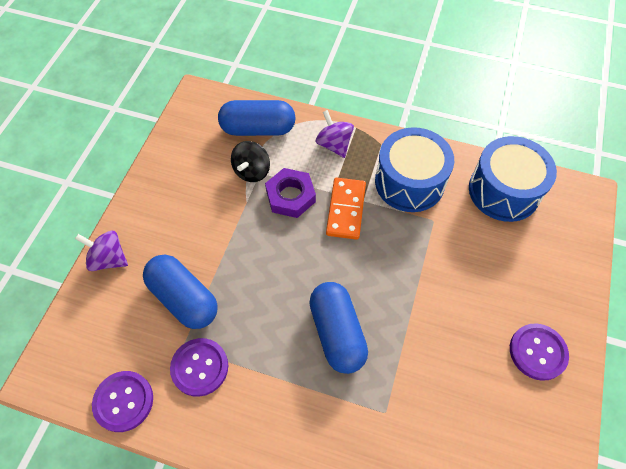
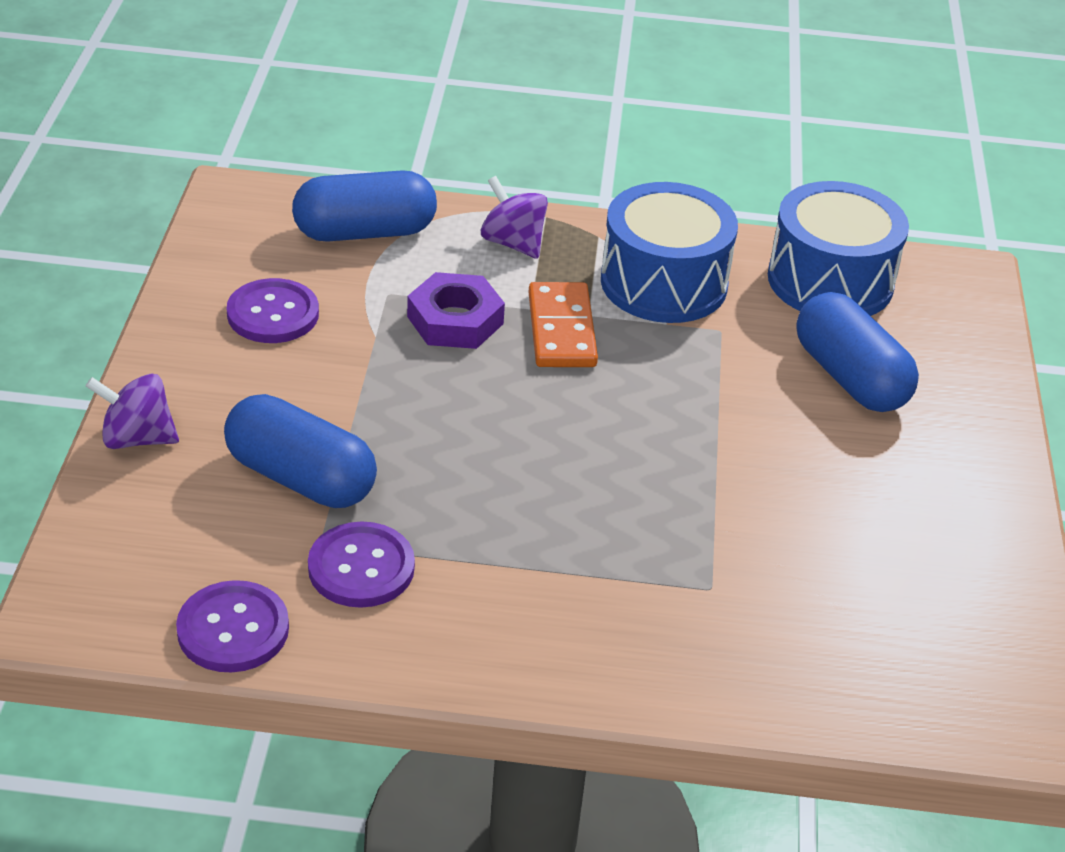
camera: 15 degrees left, 20 degrees down
(252, 171) = (372, 292): black spinning top -> none
(337, 332) = (596, 494): blue capsule -> blue capsule (850, 377)
(537, 352) = (944, 482): purple button -> purple button (273, 314)

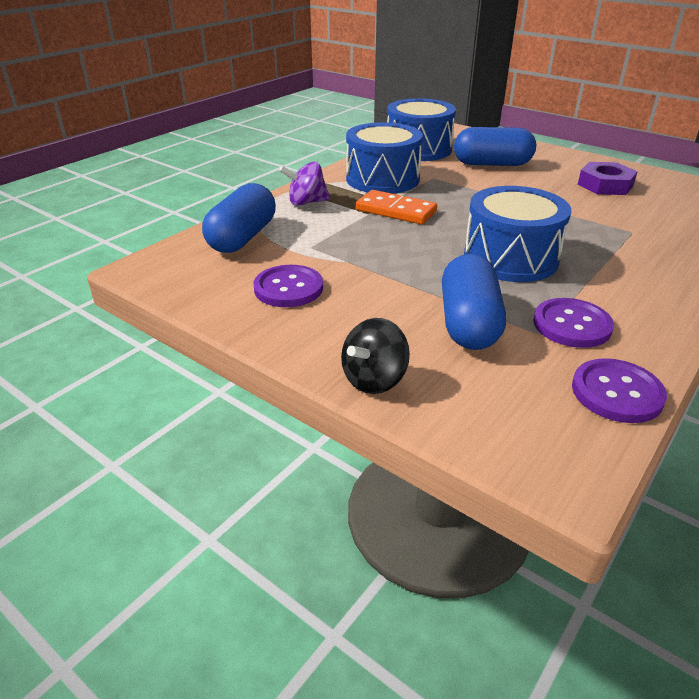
camera: 55 degrees left, 5 degrees down
(137, 438) = (374, 380): purple spinning top -> black spinning top
(300, 478) = (469, 323): blue capsule -> blue capsule turned 60 degrees counterclockwise
(455, 320) = (358, 235): purple nut -> purple nut (605, 185)
(505, 475) = (510, 258): none -> blue drum

